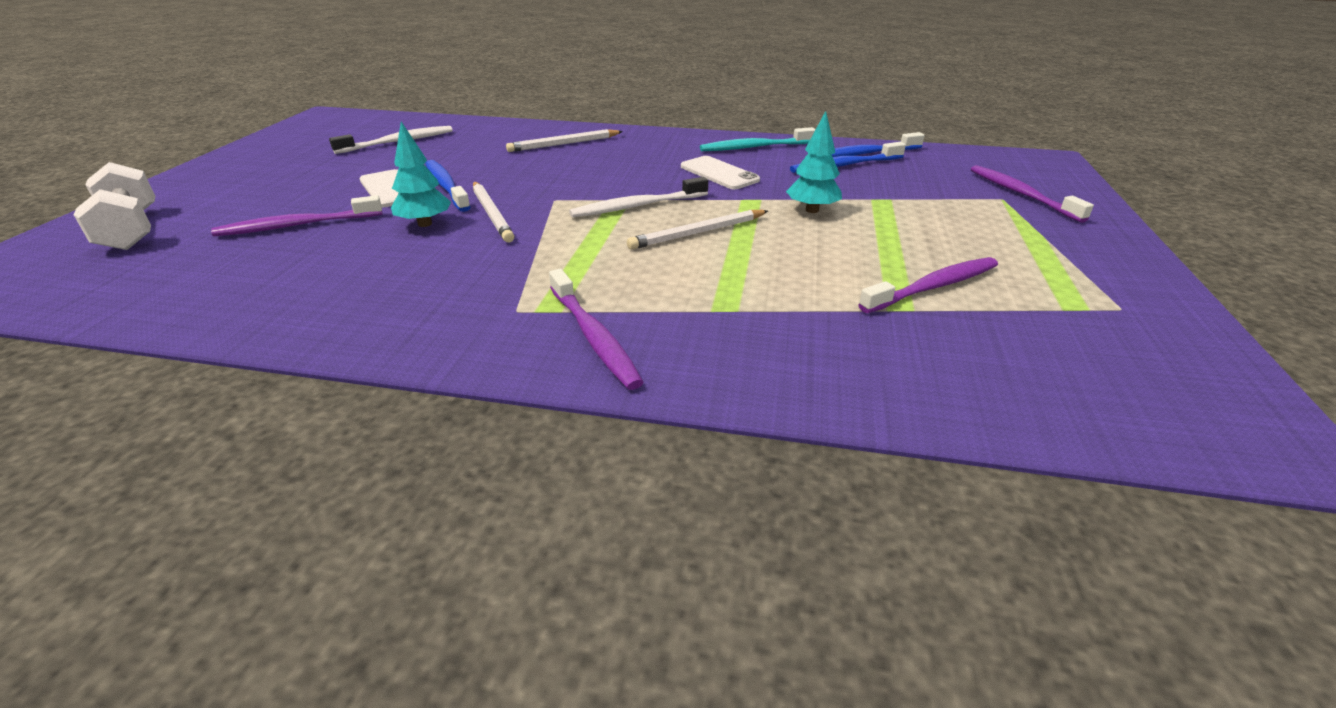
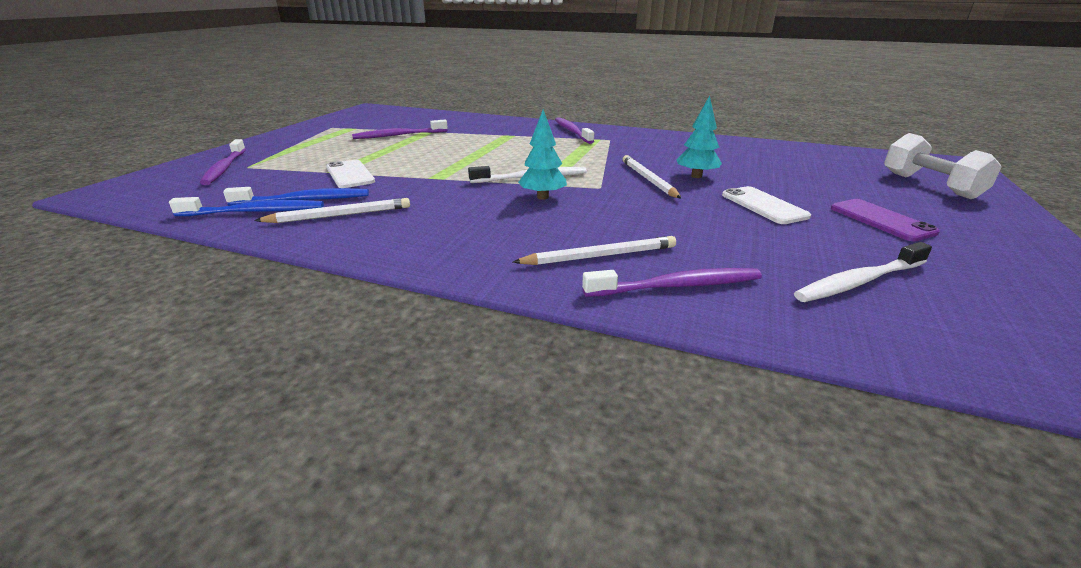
camera: 170 degrees left, 5 degrees down
(295, 182) = (881, 220): none -> purple phone
(297, 225) = (797, 181): purple toothbrush -> purple toothbrush (677, 286)
(446, 186) = (709, 205): blue toothbrush -> none
(698, 233) = (497, 160): white pencil -> white pencil (339, 215)
(719, 173) = (438, 200): white phone -> white phone (350, 174)
(754, 147) = (357, 230): turquoise toothbrush -> none
(812, 210) = (401, 168): turquoise tree -> turquoise tree (542, 197)

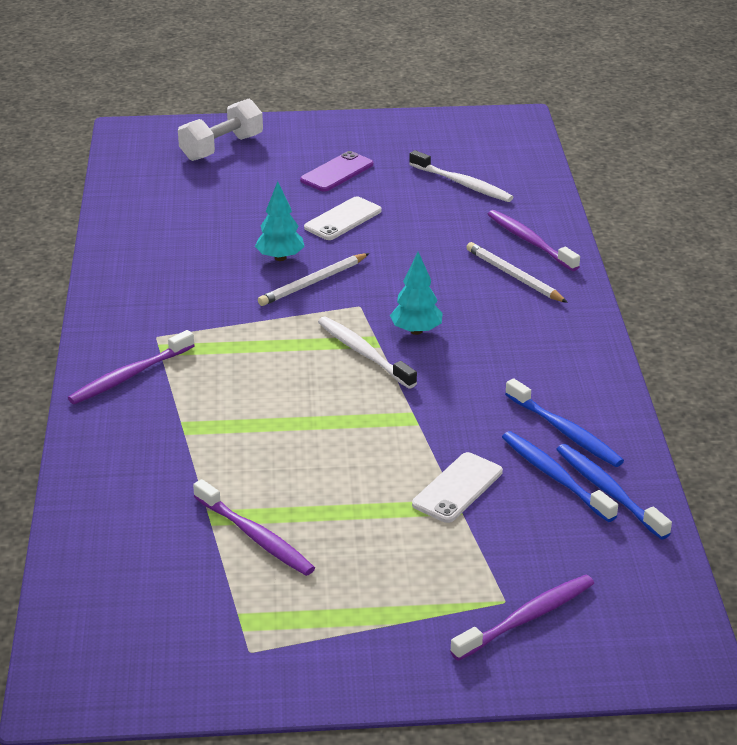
camera: 115 degrees left, 5 degrees up
(339, 215) = (565, 431): white pencil -> blue toothbrush

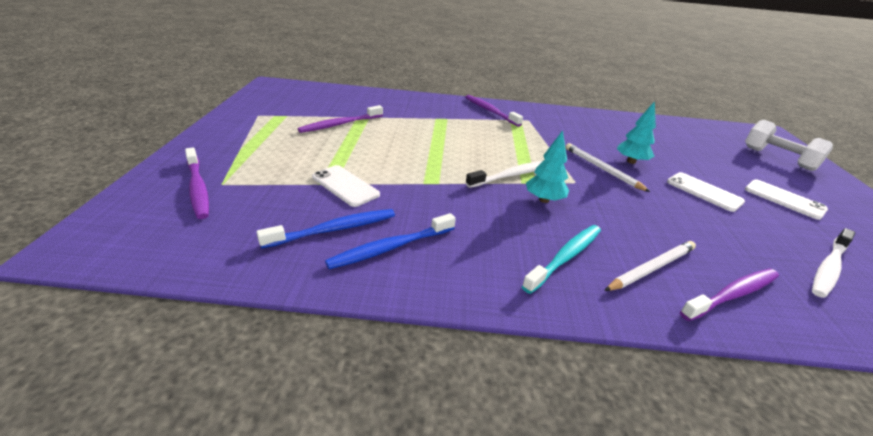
camera: 95 degrees right, 0 degrees up
(337, 172) = (784, 199): purple phone -> white phone
(522, 322) = (565, 257): none -> turquoise toothbrush
(608, 491) = (299, 254): blue toothbrush -> none

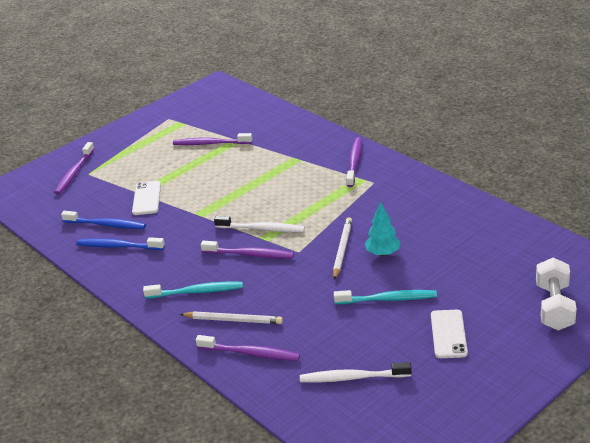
camera: 50 degrees right, 0 degrees up
(544, 200) = (250, 254): turquoise tree -> purple toothbrush
(704, 192) = (388, 299): white phone -> turquoise toothbrush

